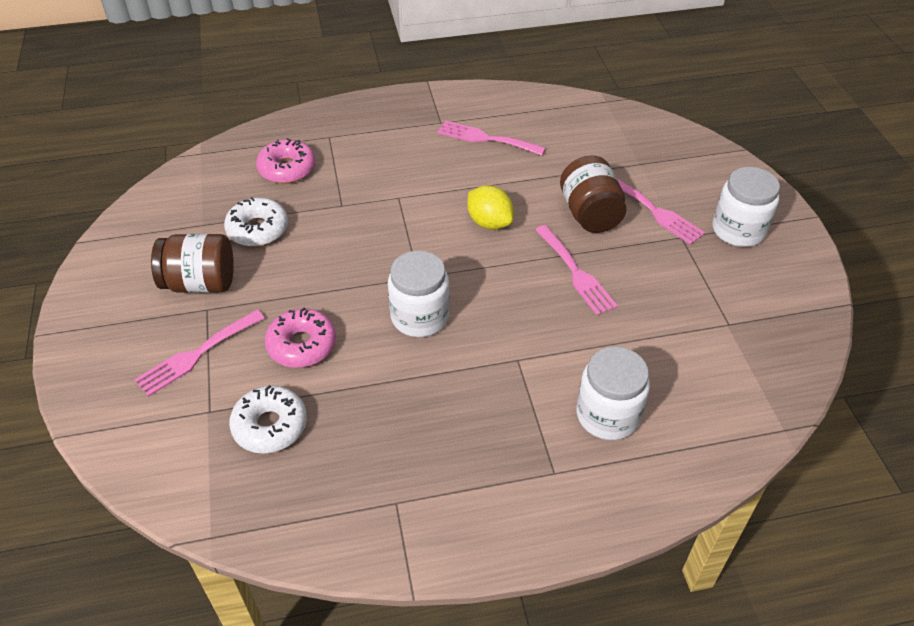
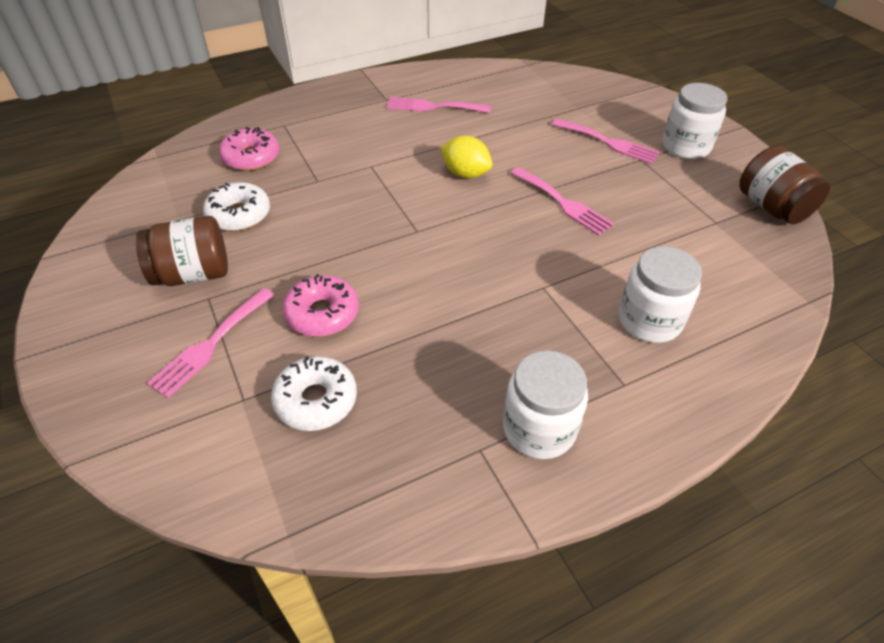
camera: 15 degrees left, 0 degrees up
(420, 317) = (433, 266): white jar -> white jar (539, 428)
(590, 214) = (553, 153): brown jar -> brown jar (772, 207)

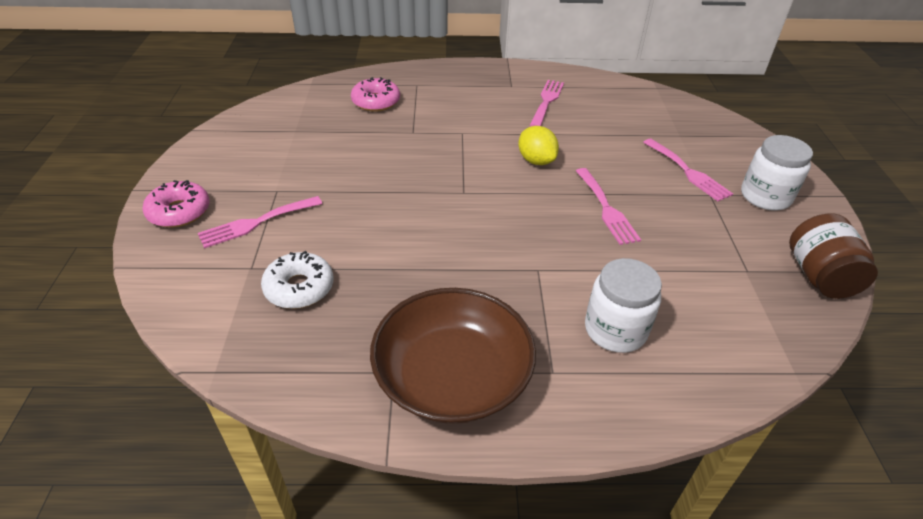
camera: 25 degrees right, 5 degrees down
(193, 274) = (278, 171): brown jar -> none
(239, 215) = (338, 140): white donut -> none
(322, 314) = (347, 229): pink donut -> pink donut (179, 212)
(433, 107) = (547, 101): pink fork -> pink fork turned 75 degrees clockwise
(539, 428) = (452, 376): white jar -> brown bowl

